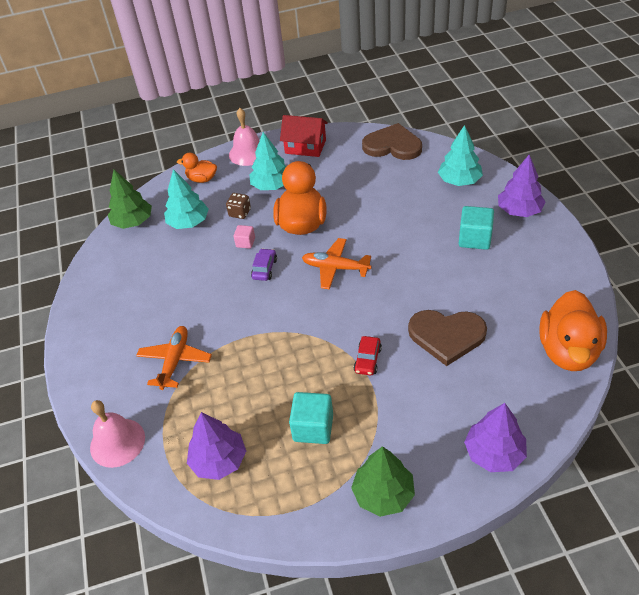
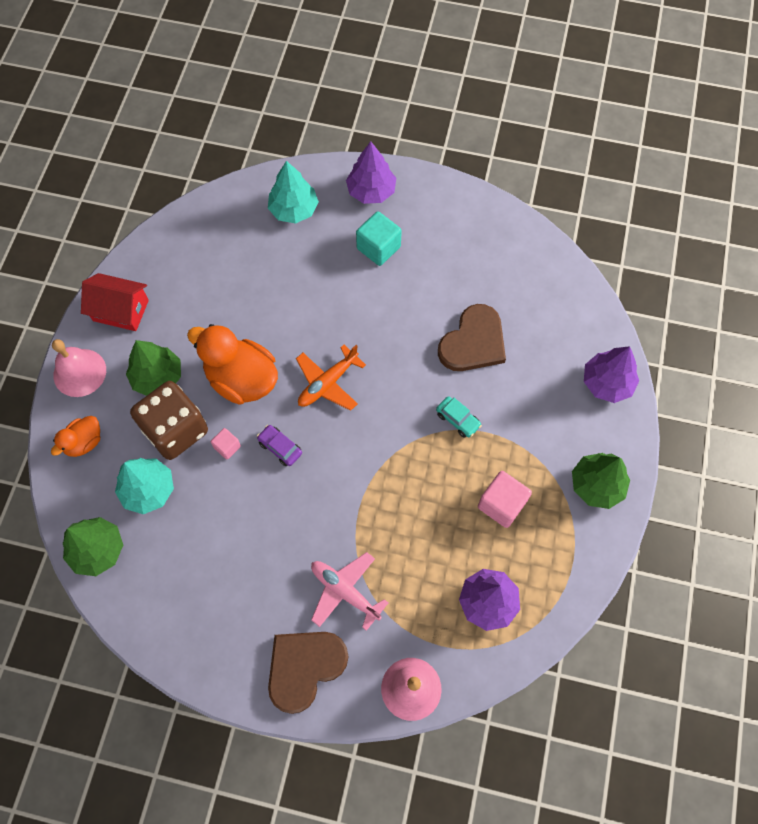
camera: 65 degrees left, 20 degrees up
(175, 361) = (345, 591): orange plane -> pink plane
(240, 213) = (176, 430): brown dice -> brown dice, size x2.22
(271, 185) = (157, 377): turquoise tree -> green tree
(305, 146) = (121, 310): red house -> red house turned 60 degrees clockwise
(313, 428) = (501, 504): turquoise cube -> pink cube
(367, 360) = (458, 419): red car -> turquoise car
(392, 145) = (192, 231): brown heart -> brown heart (304, 667)
(568, 351) = (547, 266): orange duck -> none

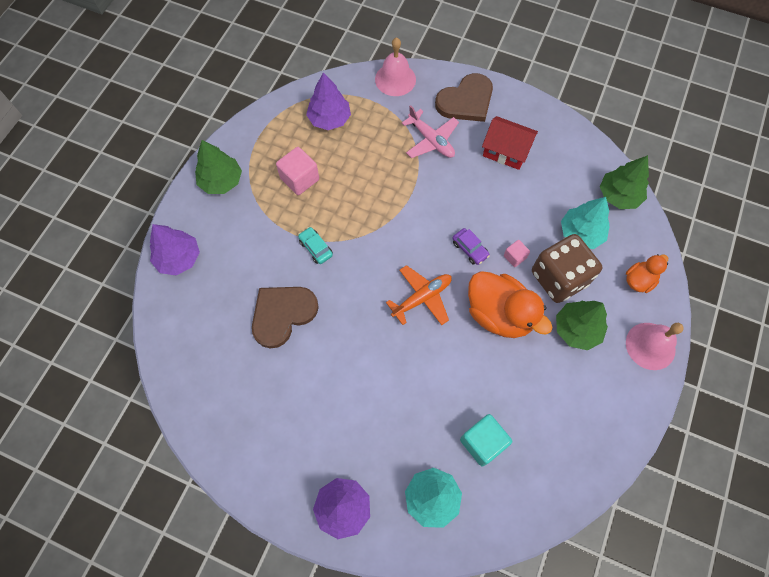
camera: 170 degrees left, 0 degrees up
(121, 310) = (616, 405): red house -> red house (506, 151)
(378, 248) = (349, 432): turquoise cube -> turquoise cube (482, 442)

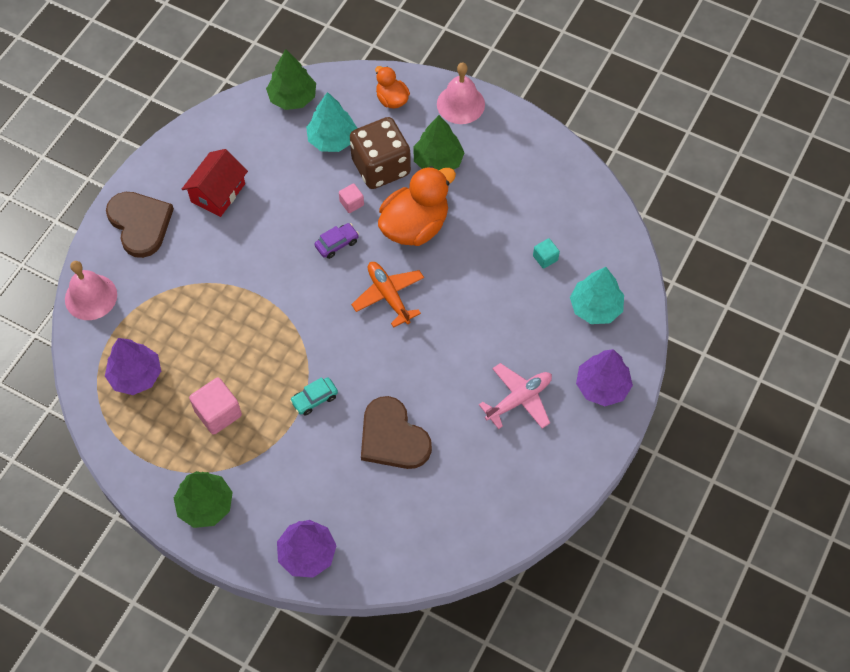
camera: 85 degrees left, 5 degrees down
(431, 140) = (189, 266): pink plane -> pink plane (519, 399)
(482, 442) = (545, 258): turquoise cube -> turquoise cube, size x0.56

